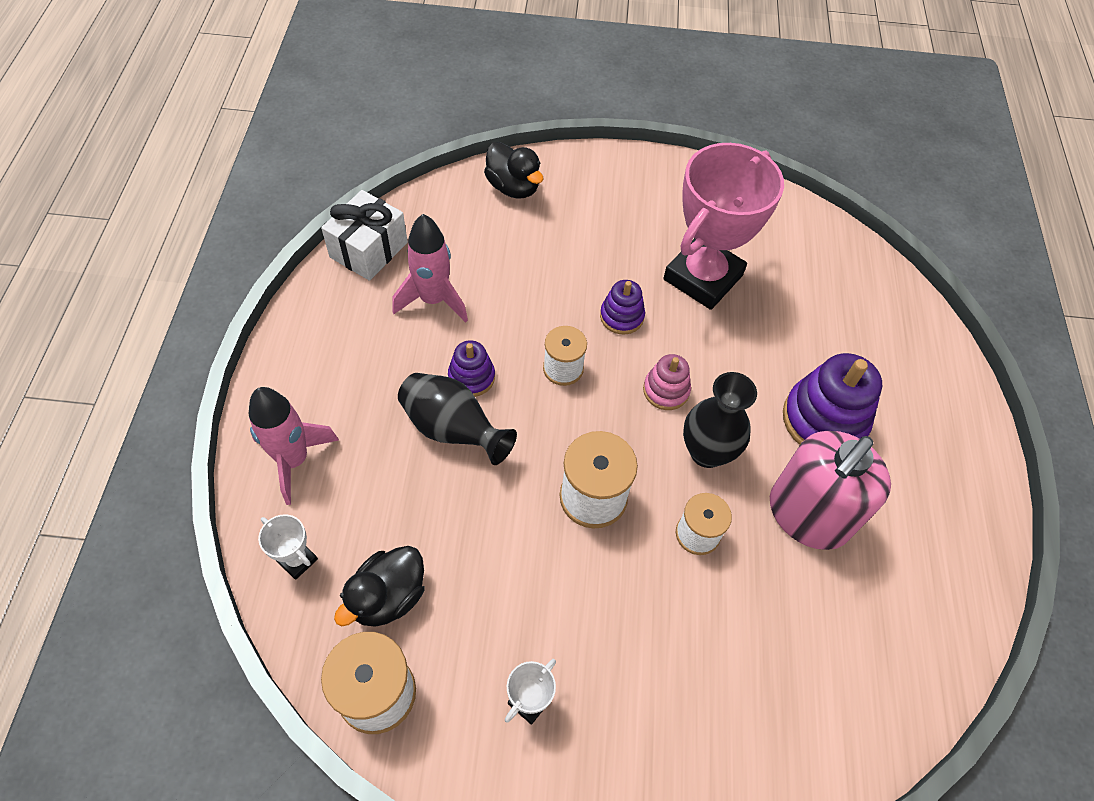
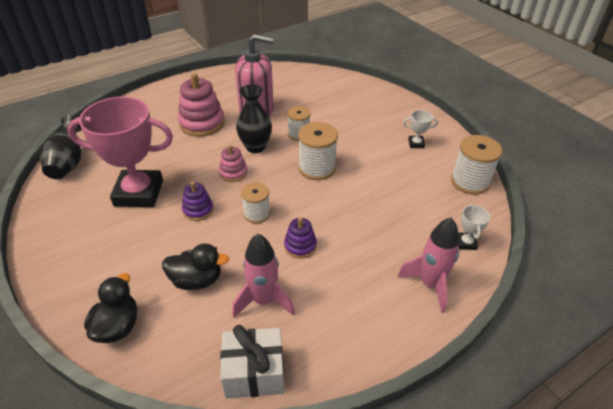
camera: 125 degrees left, 15 degrees down
(388, 597) = (437, 202): black duck -> black duck (197, 280)
(453, 429) = (338, 233): black vase -> black vase (68, 163)
(824, 419) = (202, 123): purple stacking toy -> pink stacking toy

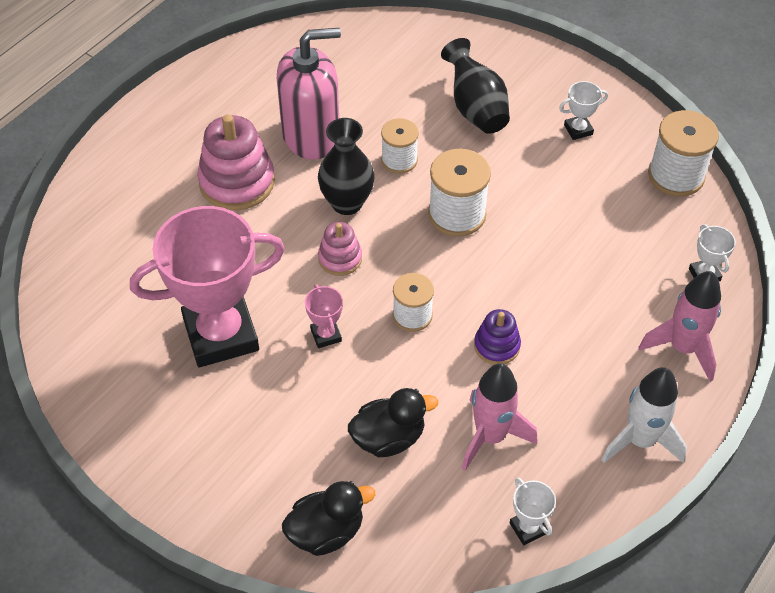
camera: 20 degrees left, 10 degrees up
(68, 163) = (73, 317): black vase -> black vase (475, 108)
(117, 326) = (326, 532): black duck -> black duck turned 75 degrees clockwise
(198, 210) = (326, 335): purple stacking toy -> pink trophy
(254, 372) = (528, 528): white gift -> white trophy
(370, 337) = (640, 440): none -> white rocket

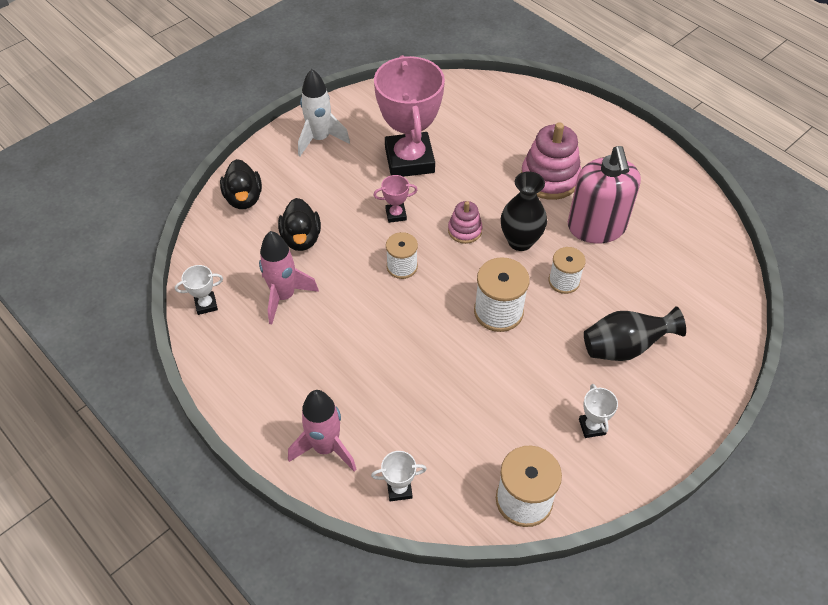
camera: 100 degrees right, 0 degrees up
(496, 346) = (361, 315): purple stacking toy -> none
(640, 440) = (250, 392): white rocket -> white rocket (320, 139)

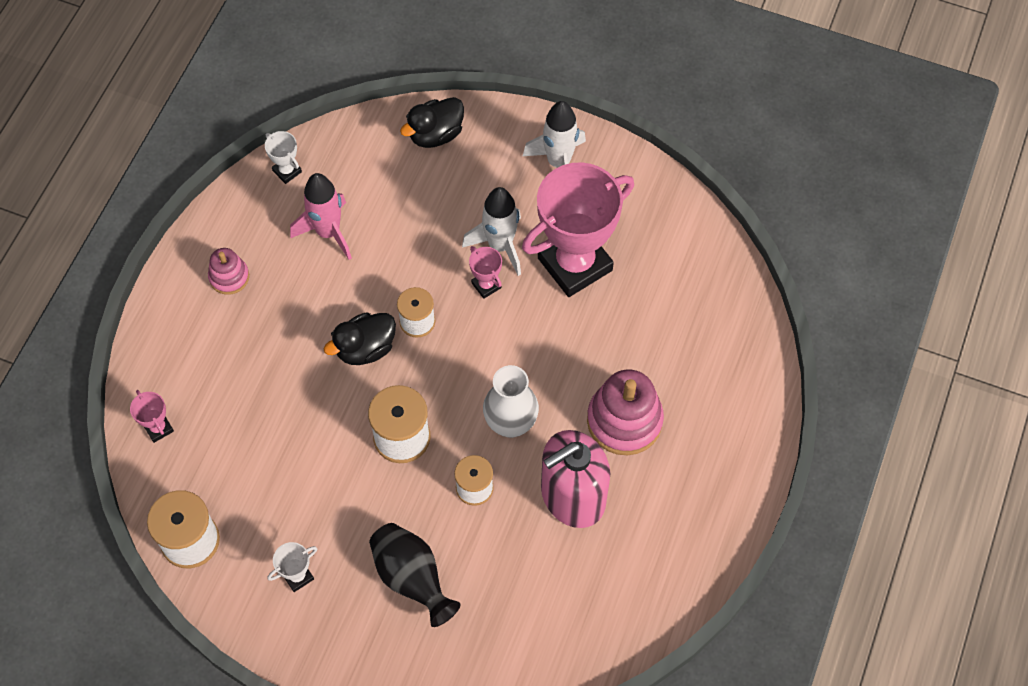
camera: 65 degrees right, 10 degrees up
(301, 238) = (408, 212): black duck -> black duck (365, 348)
(325, 447) = (176, 348): pink rocket -> none
(367, 195) = (500, 246): none -> white rocket
(399, 489) = (158, 428): white trophy -> pink trophy
(464, 230) = (498, 362): pink stacking toy -> pink stacking toy (229, 277)
(520, 241) = (510, 423): black vase -> white vase

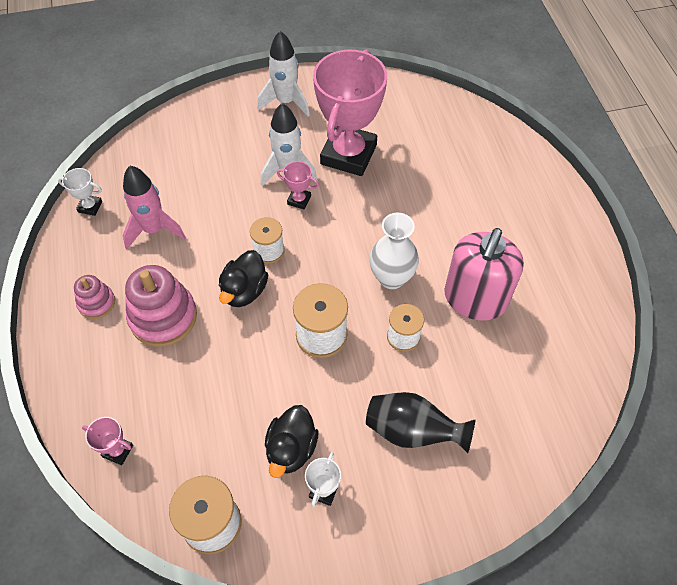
camera: 35 degrees left, 5 degrees down
(435, 134) = (186, 128): black duck -> black duck (291, 449)
(624, 420) = (465, 230): pink stacking toy -> pink stacking toy (163, 317)

